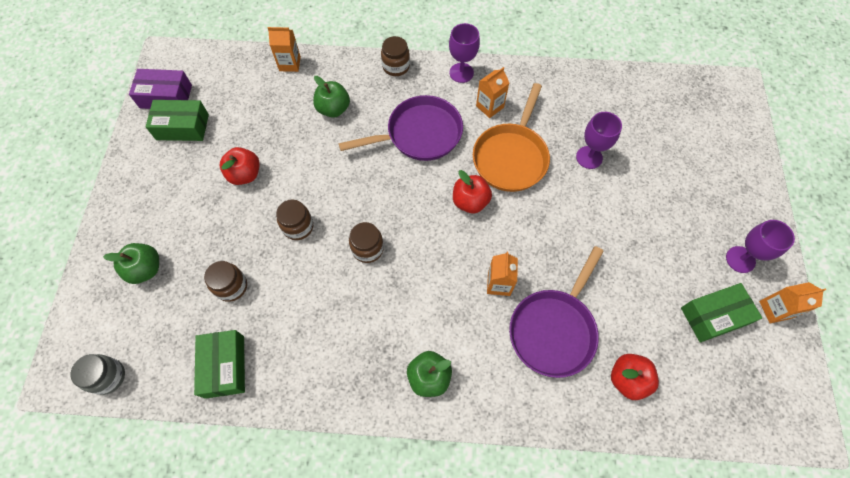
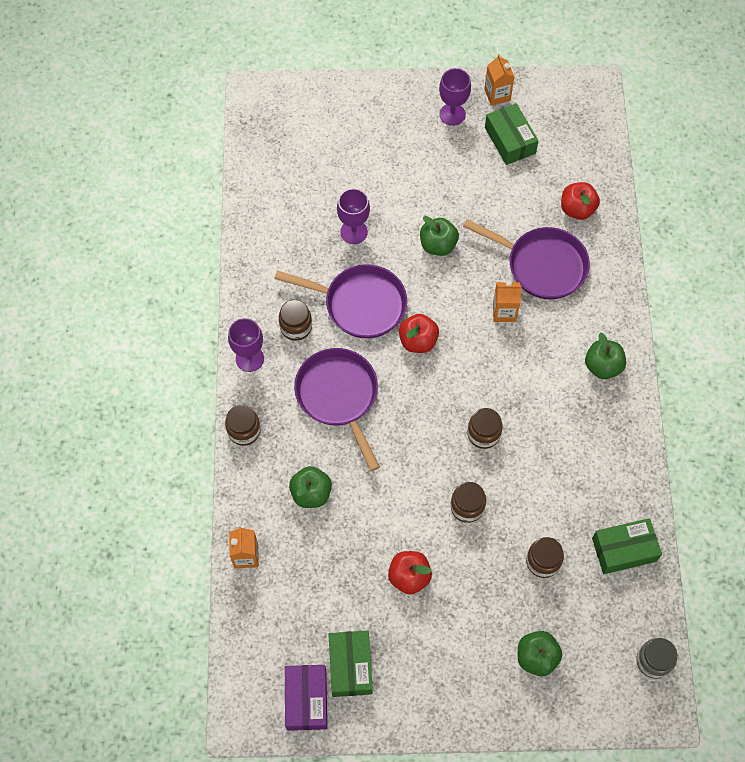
camera: 95 degrees left, 0 degrees up
(489, 106) = (296, 327): orange carton -> brown jar
(511, 157) = (360, 304): orange pan -> purple pan
(576, 229) = (438, 245): none -> green apple

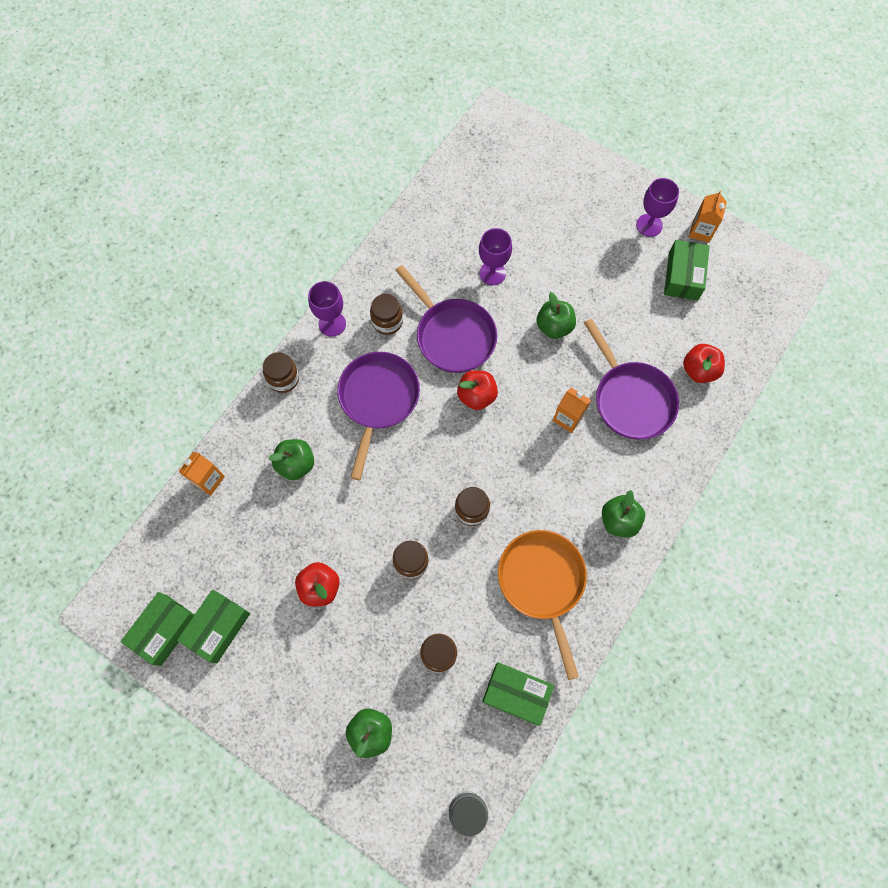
camera: 35 degrees right, 5 degrees up
(306, 700) = (164, 630): purple box -> green box
(581, 453) = (542, 583): none -> orange pan

